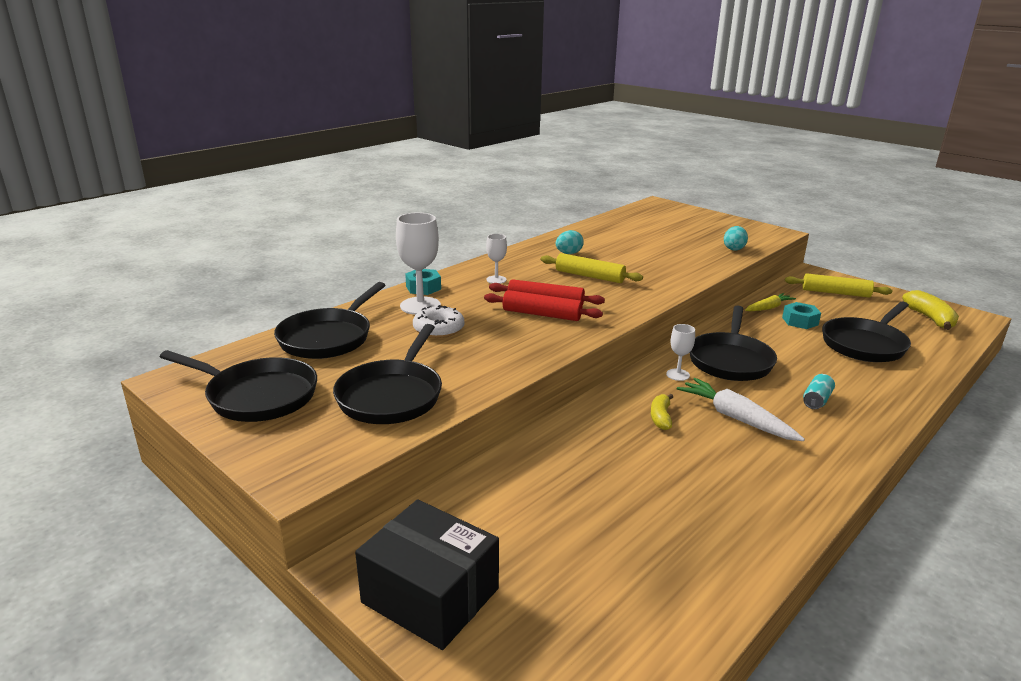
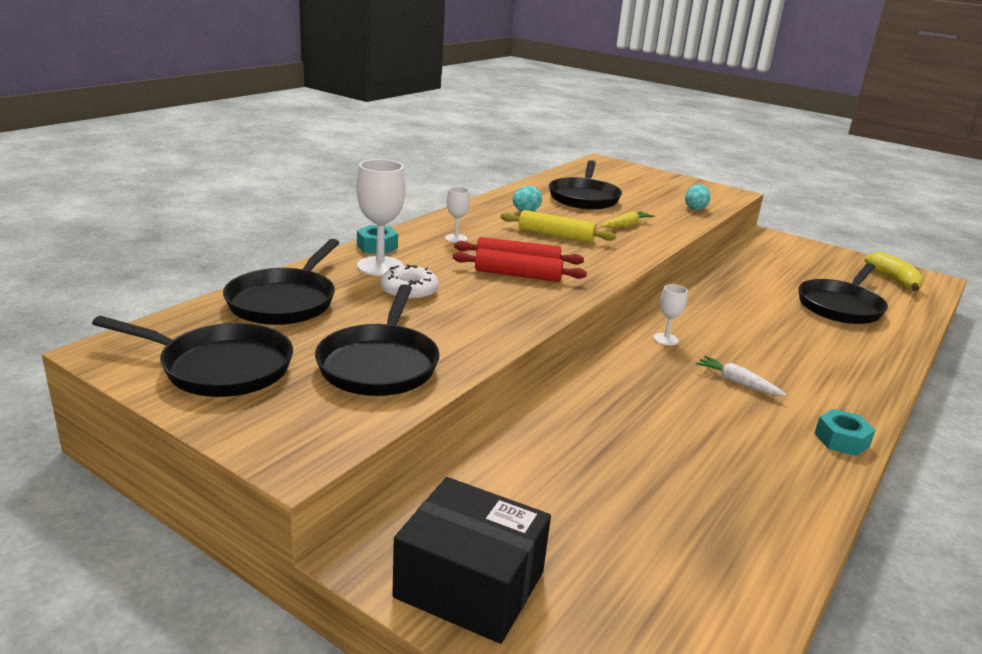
camera: 10 degrees left, 0 degrees up
(660, 417) = (661, 384): yellow banana -> none
(730, 360) = (714, 323): black pan -> black pan (584, 198)
(736, 418) = (737, 383): white carrot -> white carrot, size x0.64
(768, 308) = (736, 270): yellow carrot -> yellow carrot (626, 225)
(800, 321) = (771, 283): turquoise nut -> turquoise nut (841, 440)
(816, 400) = (811, 363): turquoise can -> none
(835, 293) = (797, 255): yellow rolling pin -> none

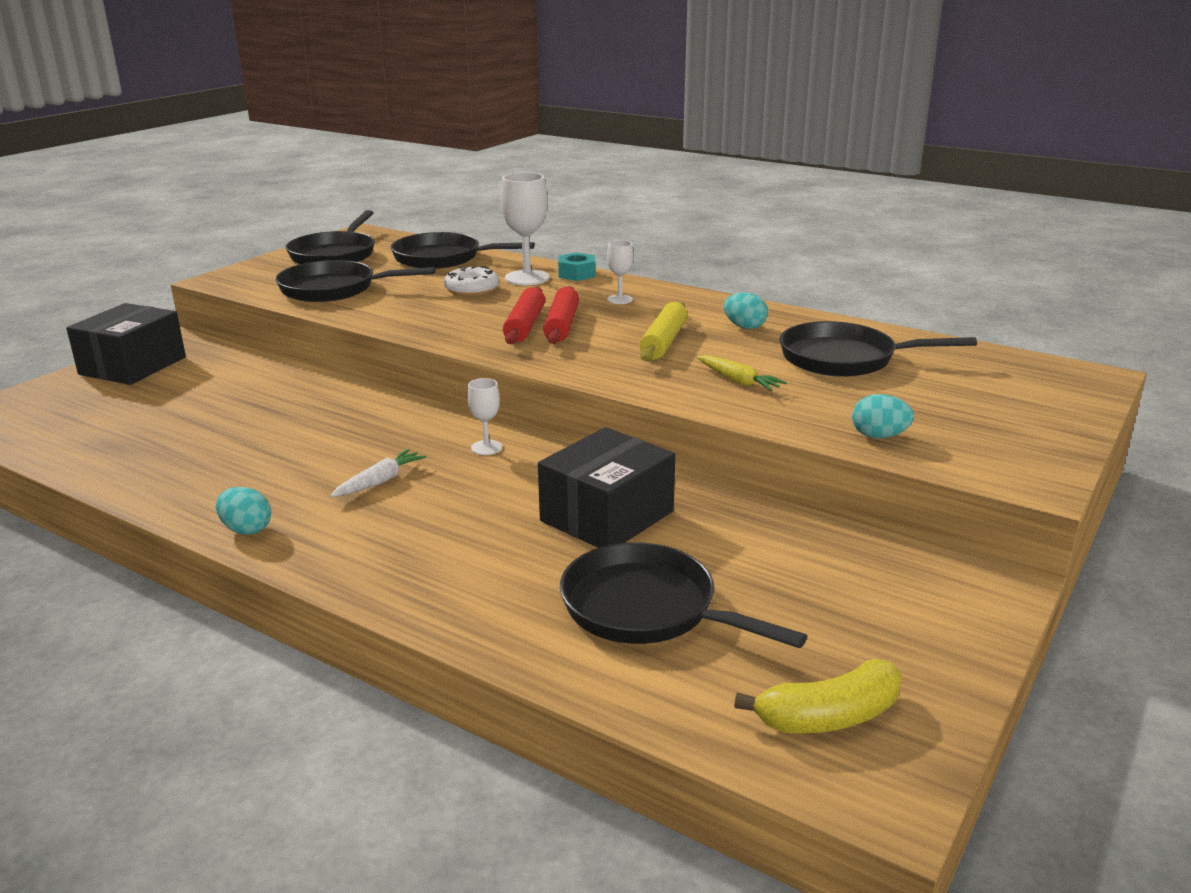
camera: 90 degrees right, 0 degrees up
(749, 307) = (607, 516): none -> black box
(841, 440) = (246, 529): turquoise nut -> turquoise egg

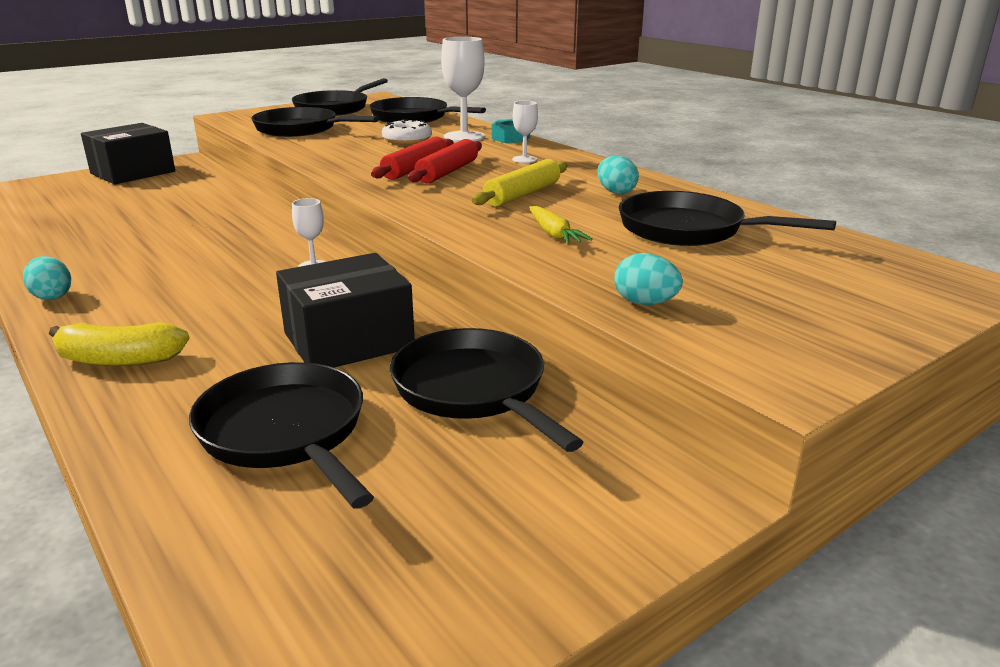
camera: 20 degrees right, 0 degrees up
(380, 481) = (196, 278): white carrot -> none
(762, 539) = (474, 390): none -> black pan
(828, 717) = (340, 599): yellow banana -> yellow banana (119, 360)

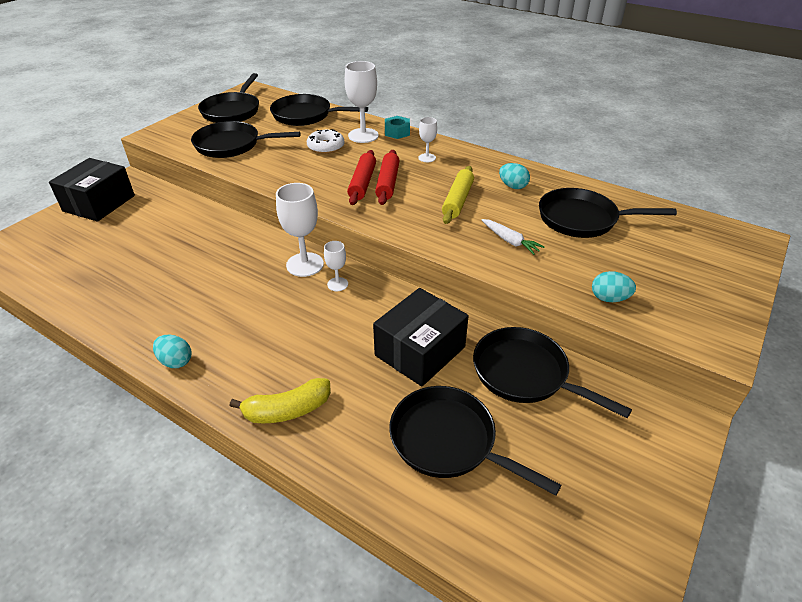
camera: 20 degrees left, 15 degrees up
(294, 245) = (305, 264): none -> white goblet
(554, 234) = (510, 241): yellow carrot -> white carrot

